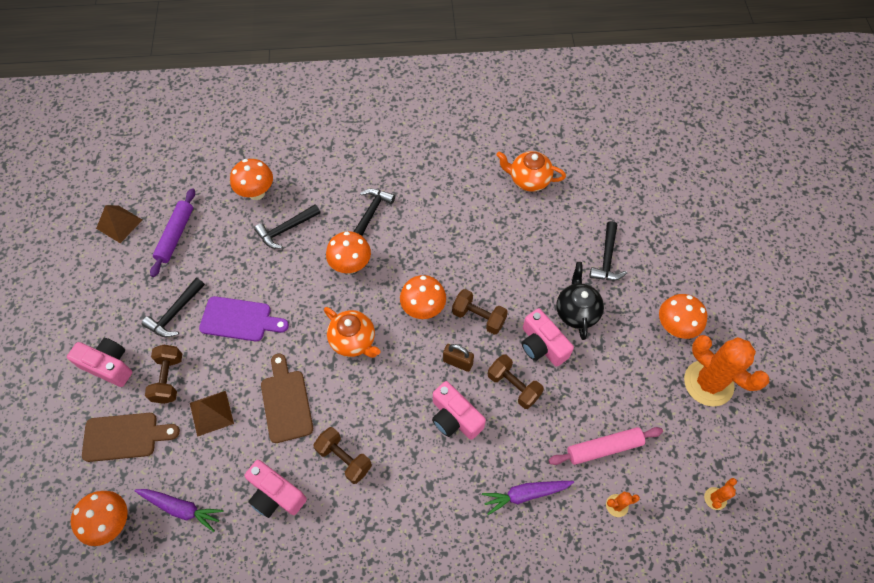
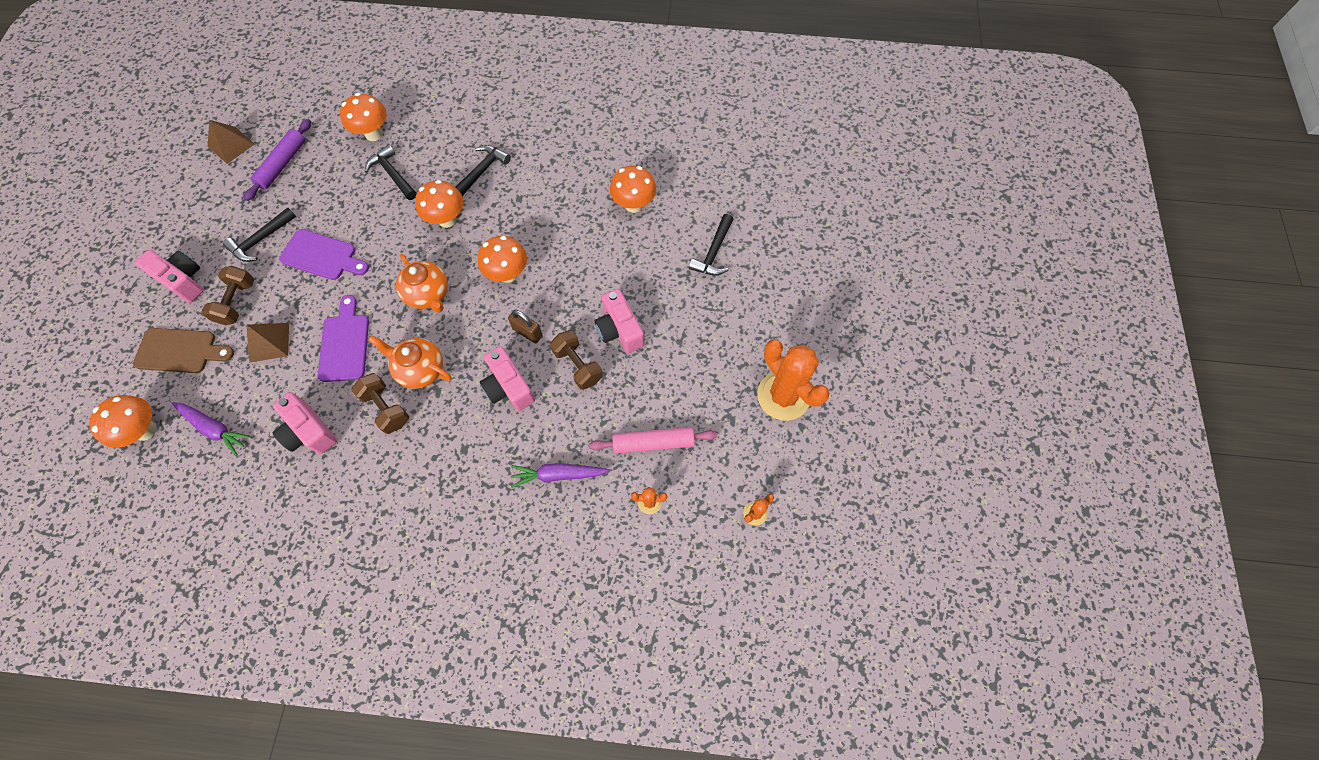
camera: 10 degrees right, 5 degrees up
(286, 229) = (393, 174): black hammer -> black hammer turned 75 degrees clockwise
(286, 402) = (345, 343): brown cutting board -> purple cutting board
(478, 317) = (562, 291): brown dumbbell -> none
(528, 180) = (655, 160): orange teapot -> orange teapot (420, 369)
(576, 311) = (665, 301): black teapot -> none
(674, 327) = (764, 333): orange mushroom -> orange mushroom (633, 205)

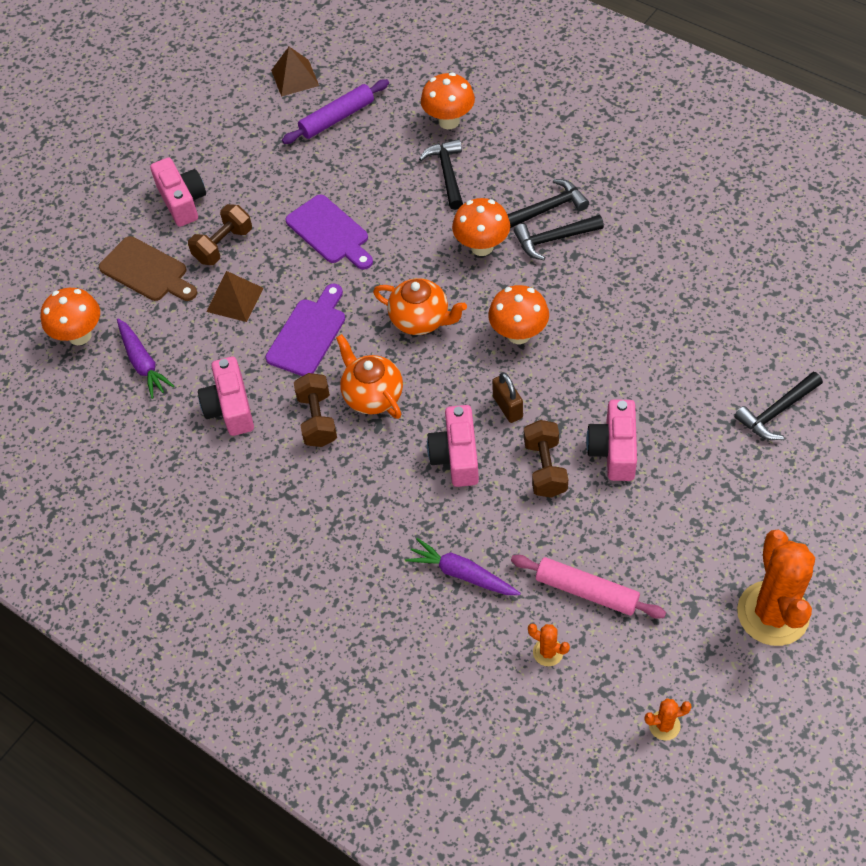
camera: 35 degrees right, 10 degrees down
(261, 240) = (277, 190): black hammer -> black hammer (554, 239)
(429, 294) = (421, 320): orange teapot -> orange teapot turned 60 degrees counterclockwise
(633, 205) = (707, 316): orange mushroom -> none

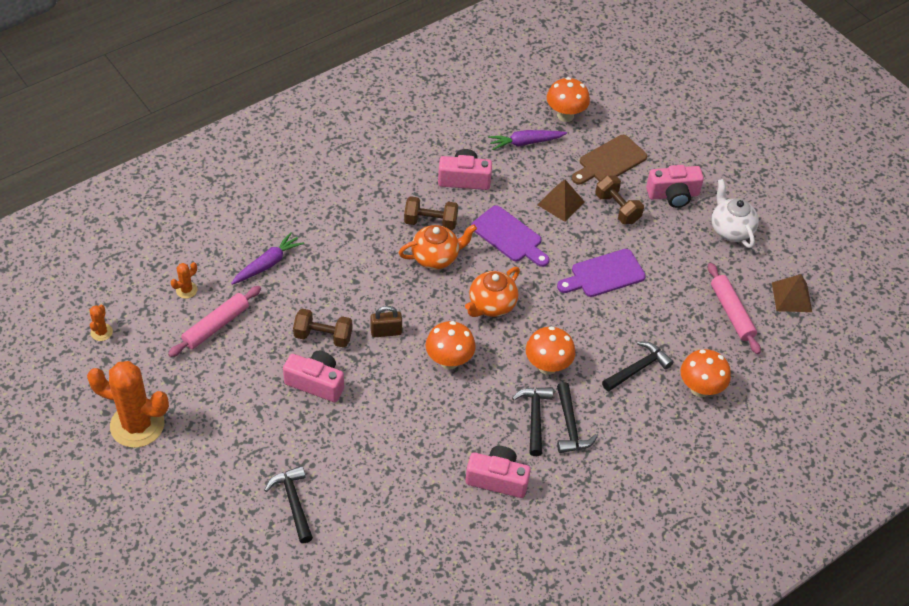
camera: 100 degrees right, 5 degrees down
(218, 142) = (730, 229): none -> white teapot
(337, 118) = (731, 312): purple rolling pin -> pink rolling pin
(447, 173) = (638, 368): black hammer -> black hammer turned 45 degrees counterclockwise
(456, 456) = (360, 289): pink camera -> pink camera (497, 479)

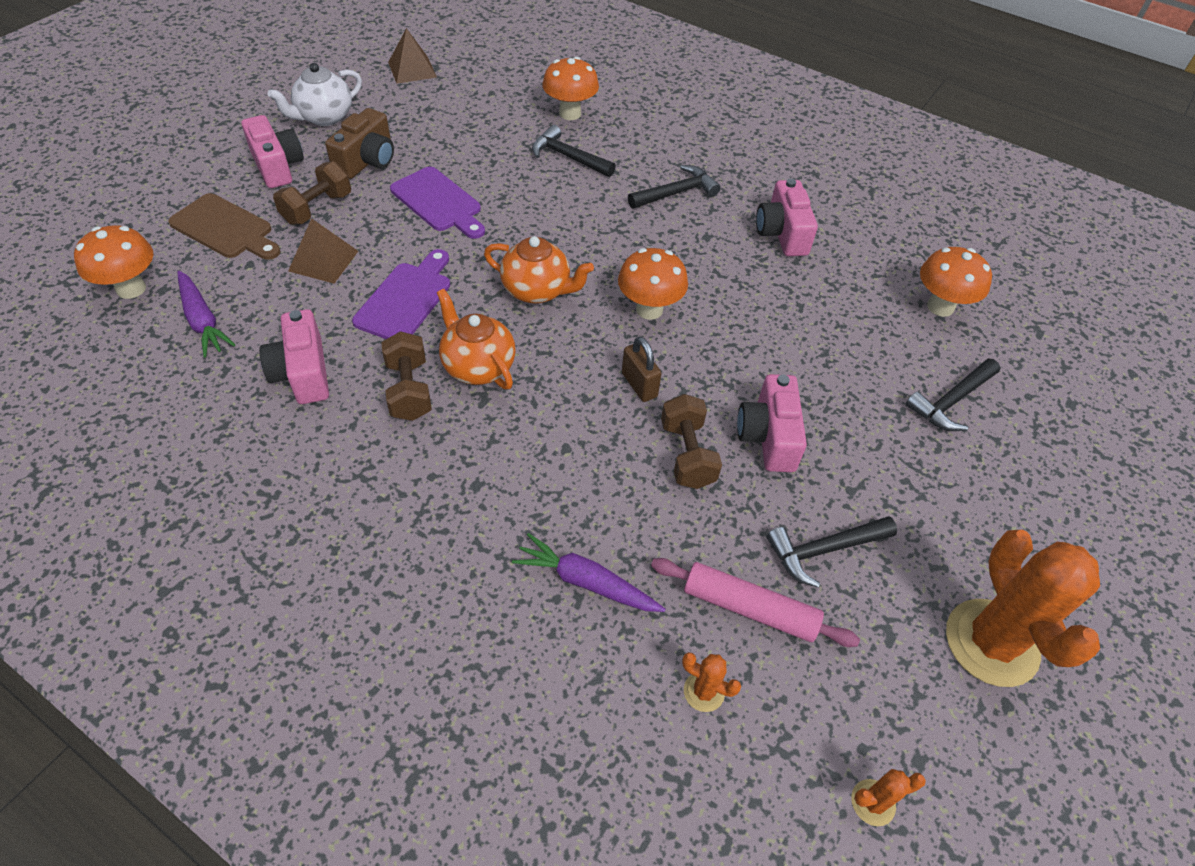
camera: 110 degrees left, 0 degrees up
(535, 417) = (683, 221): black hammer -> black hammer (824, 550)
(547, 366) = (606, 224): orange mushroom -> orange mushroom (940, 307)
(666, 244) = (367, 161): none -> brown camera
(731, 312) = (453, 104): pink rolling pin -> none

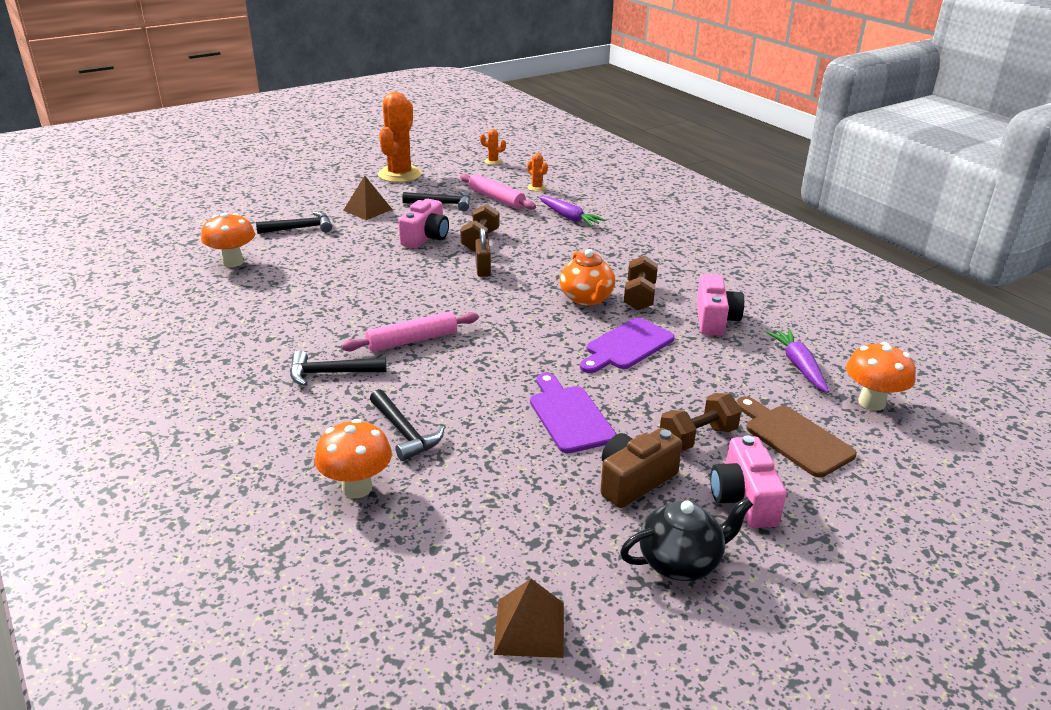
camera: 155 degrees left, 20 degrees down
(323, 261) = (694, 388): brown pyramid -> brown pyramid (367, 210)
(324, 117) = (681, 562): white teapot -> black teapot
(537, 290) = (517, 330): orange teapot -> none
(635, 247) = (412, 340): none -> pink rolling pin
(649, 309) = (440, 302): orange mushroom -> none
(782, 233) = (279, 324): pink camera -> none

